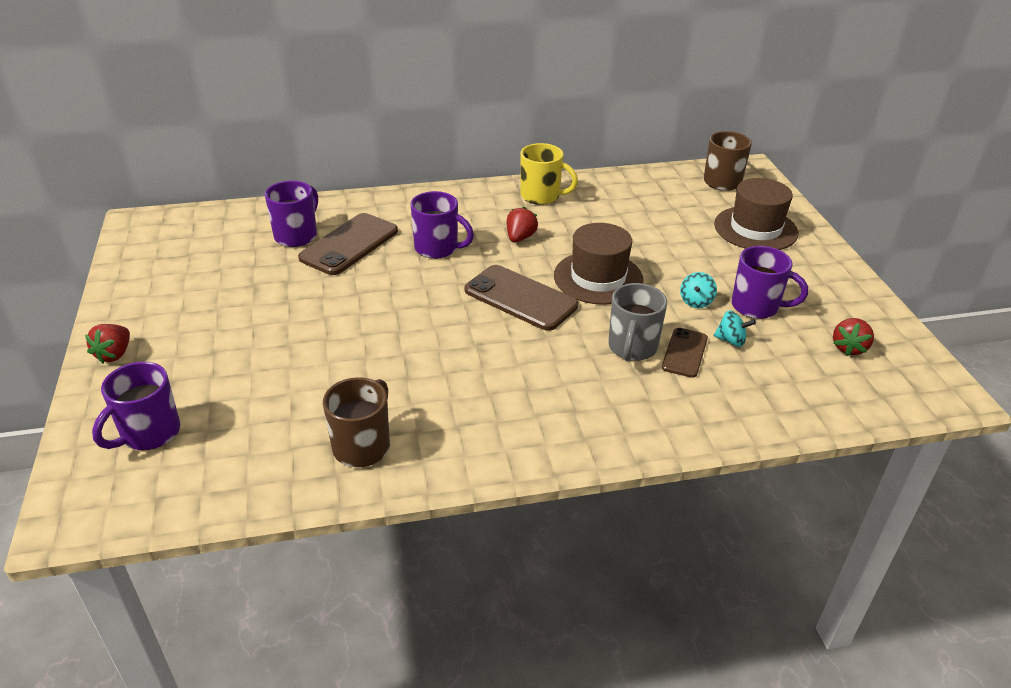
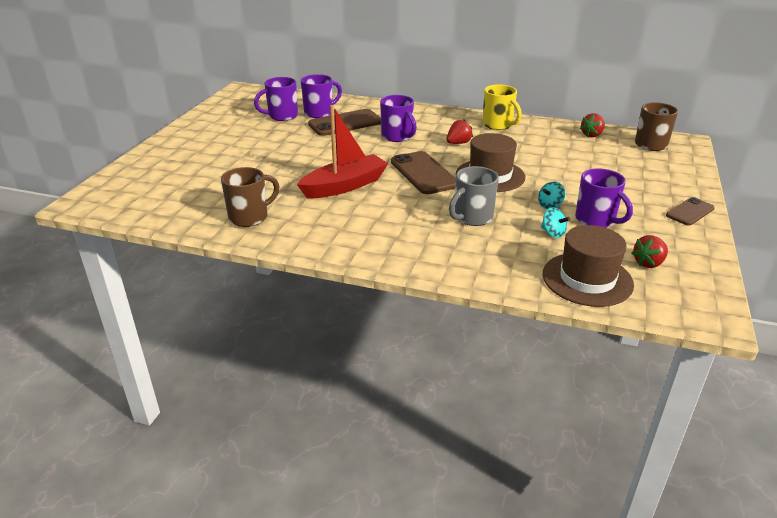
camera: 30 degrees right, 5 degrees down
(114, 354) = (170, 143): red strawberry -> red strawberry (592, 135)
(149, 433) = (150, 180): purple mug -> purple mug (282, 116)
(441, 350) = (344, 186): none -> red boat
(684, 353) = (508, 230): brown phone -> brown phone (690, 212)
(755, 229) = (648, 177): brown hat -> brown hat (587, 279)

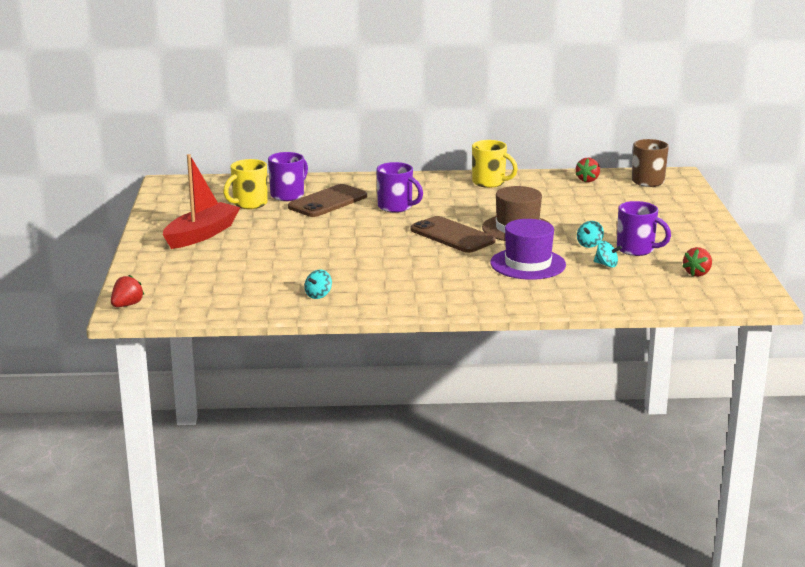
camera: 20 degrees left, 10 degrees down
(250, 217) = (318, 295): brown mug -> turquoise spinning top
(282, 116) = (249, 204): purple mug -> yellow mug
(344, 186) = (384, 257): red boat -> red boat (201, 234)
(458, 143) = (463, 205): red strawberry -> red strawberry (127, 305)
(472, 217) = (528, 264): grey mug -> purple hat
(587, 279) = (656, 292): brown hat -> none
(690, 212) = (710, 232): brown phone -> none

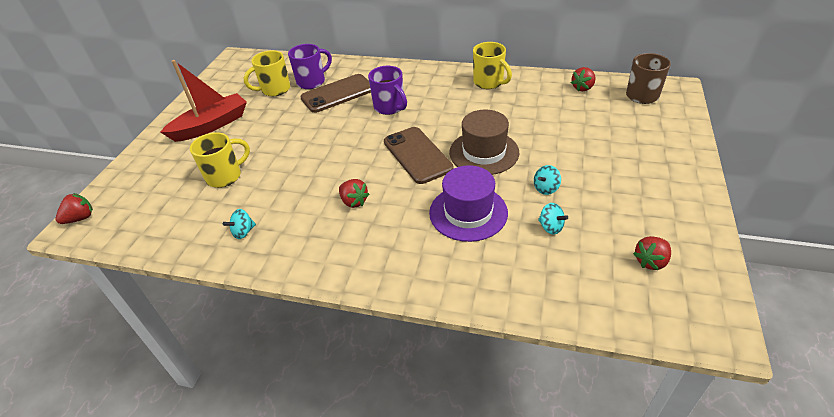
camera: 20 degrees right, 20 degrees up
(259, 266) = (225, 176): none -> yellow mug
(413, 268) = (354, 201): none -> red strawberry
(636, 250) = (593, 205): purple mug -> none

